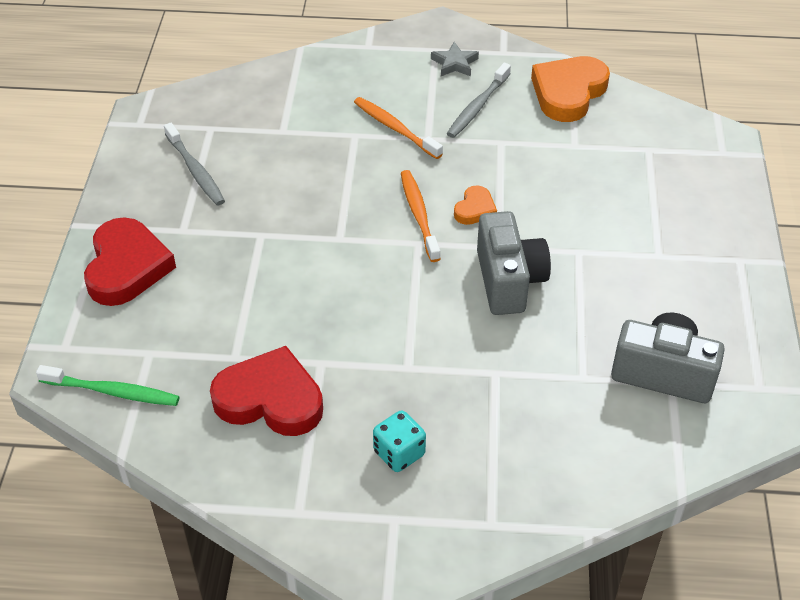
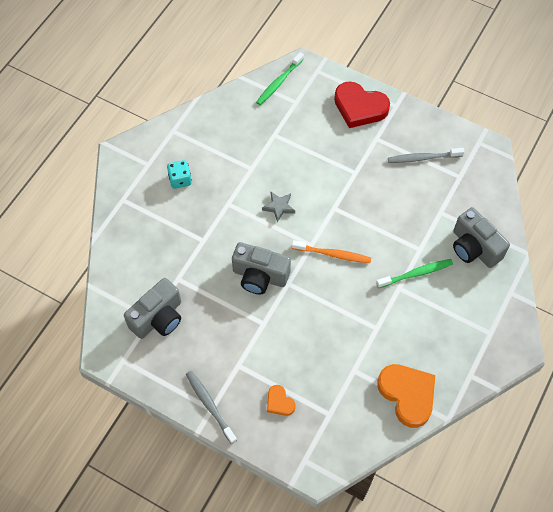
camera: 115 degrees right, 15 degrees up
(270, 399) = (240, 140): red heart -> none
(321, 88) = (474, 248): none -> grey camera
(395, 128) = (415, 274): orange toothbrush -> green toothbrush
(454, 63) = (469, 338): grey star -> grey star (279, 207)
(475, 209) = (323, 285): orange heart -> orange heart (279, 402)
(478, 106) = (417, 331): grey toothbrush -> grey toothbrush (210, 406)

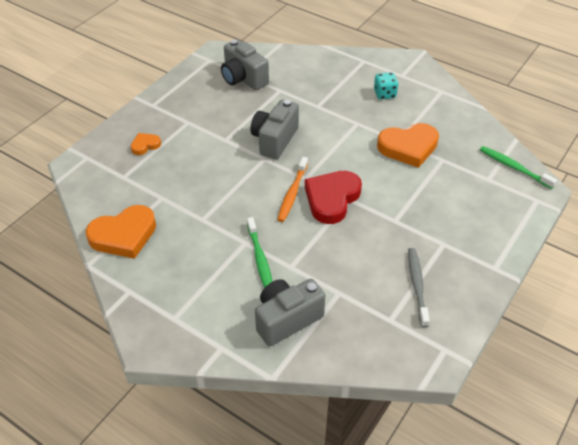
camera: 95 degrees right, 15 degrees down
(210, 406) = (155, 104): grey toothbrush -> none
(260, 161) = (408, 147): none -> orange heart
(279, 207) = (352, 157): grey star -> none
(359, 107) = (487, 233): red heart -> red heart (332, 199)

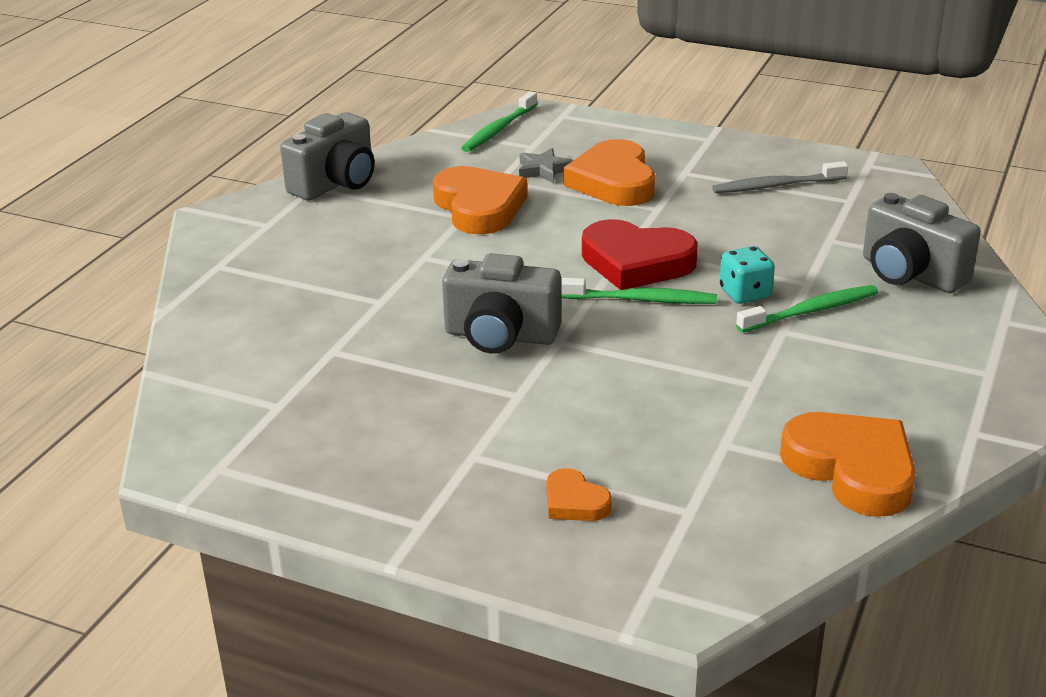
camera: 100 degrees left, 15 degrees down
(243, 78) = (295, 404): grey camera -> grey camera (336, 183)
(292, 193) = (640, 300): orange toothbrush -> green toothbrush
(384, 94) = (330, 237): turquoise dice -> turquoise dice (745, 294)
(433, 207) = (613, 181): none -> orange heart
(453, 179) = (544, 170): none -> grey star

